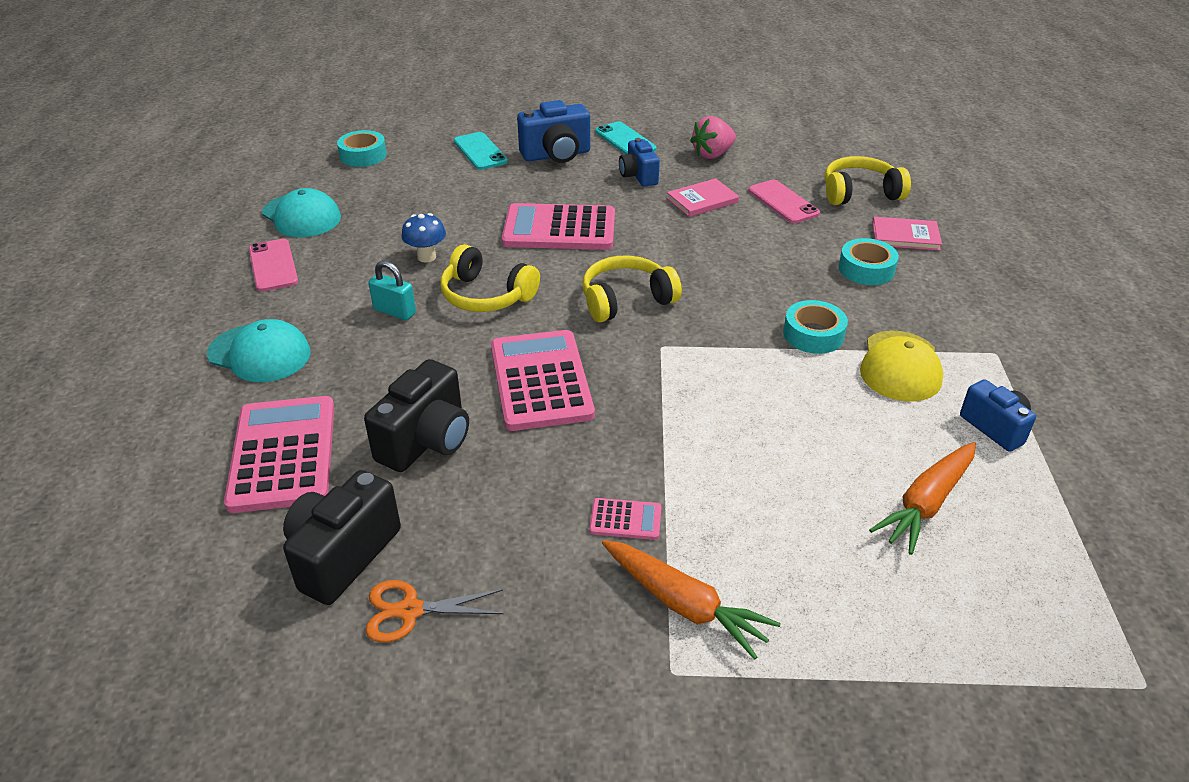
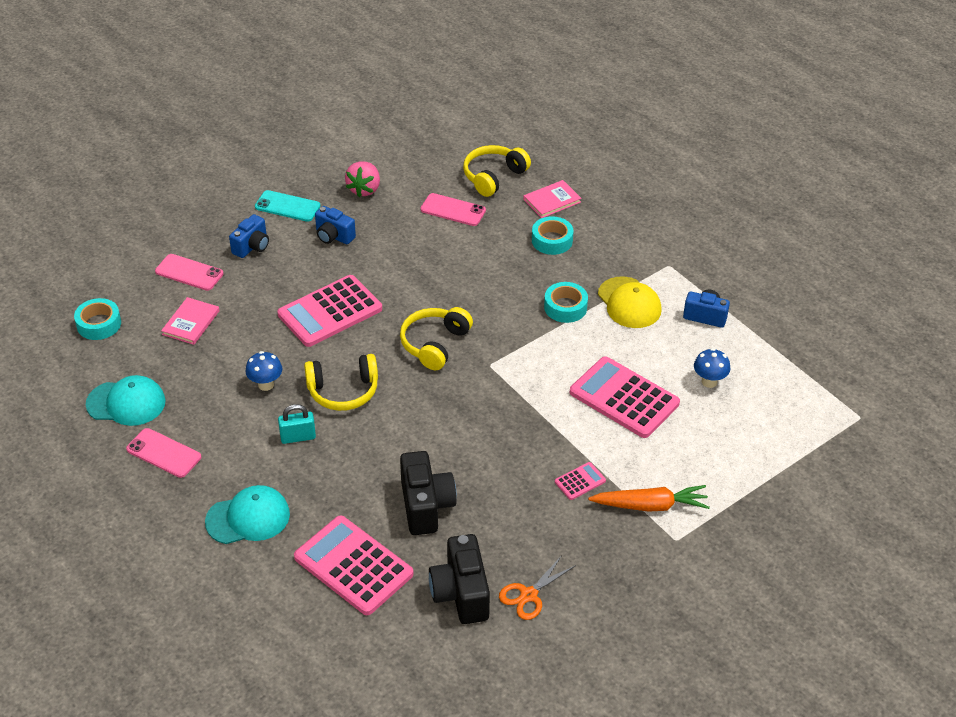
camera: 40 degrees left, 5 degrees up
(480, 151) = (189, 273): turquoise phone -> pink phone
(541, 381) = (446, 429): pink calculator -> pink calculator (624, 398)
(556, 155) = (252, 246): blue camera -> blue camera, size x0.65
(702, 200) = (399, 236): pink book -> pink book (191, 323)
(926, 503) = (709, 382): orange carrot -> blue mushroom

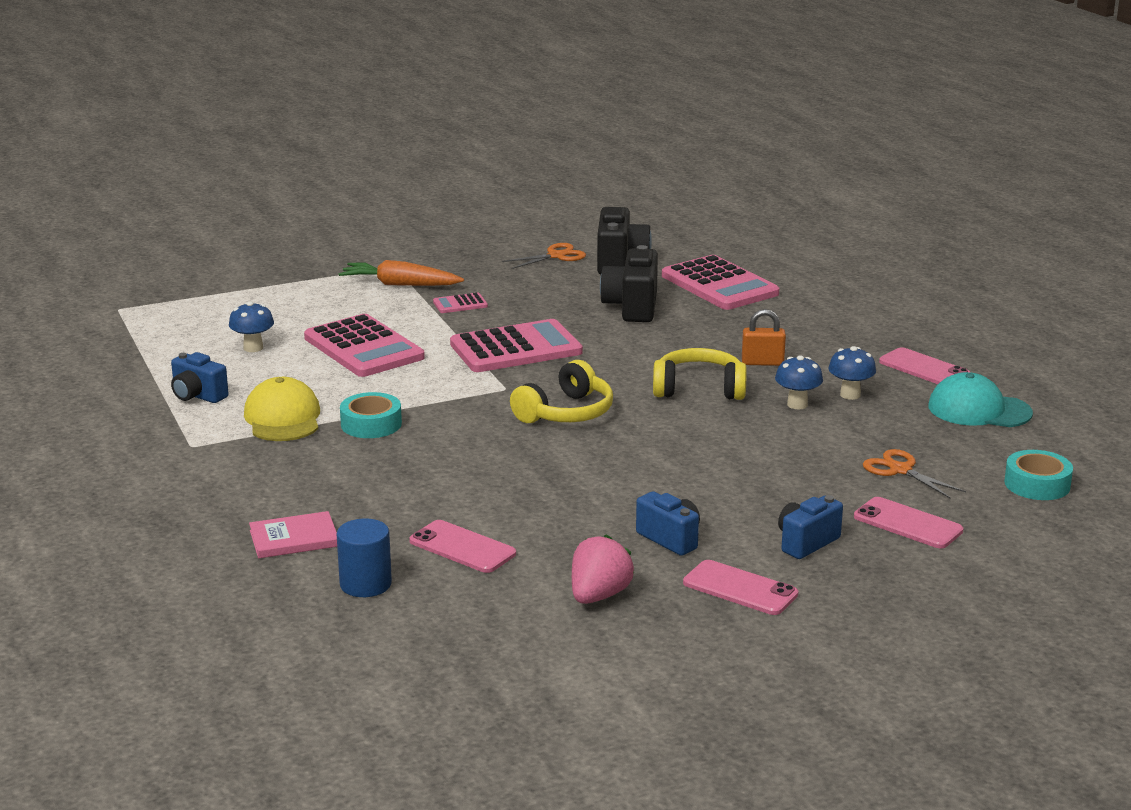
camera: 165 degrees left, 20 degrees down
(191, 323) = (900, 470): pink book -> orange scissors
(225, 405) = (850, 395): none -> blue mushroom
(248, 518) = (825, 320): turquoise cap -> none
(287, 206) = (740, 588): turquoise phone -> pink phone
(298, 437) = (762, 362): turquoise padlock -> orange padlock
(330, 312) = (698, 457): pink calculator -> pink calculator (516, 348)
(493, 176) = (365, 584): yellow headphones -> blue cylinder
(552, 240) = (334, 492): turquoise tape -> none

